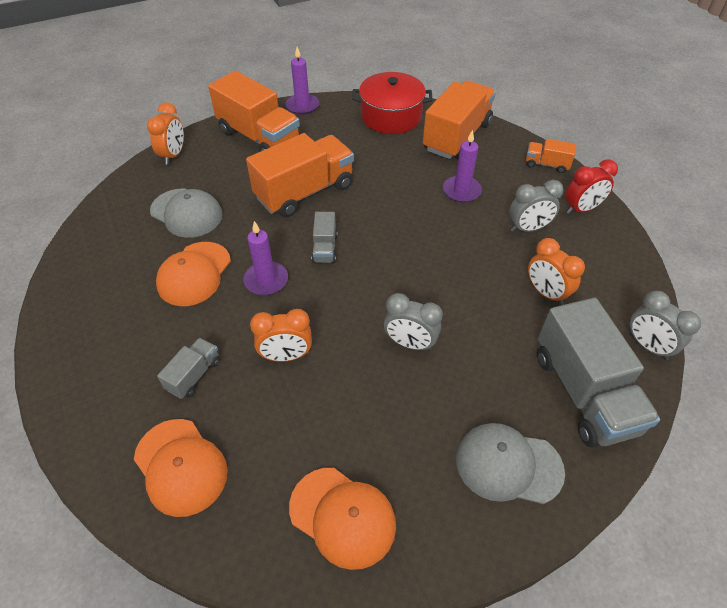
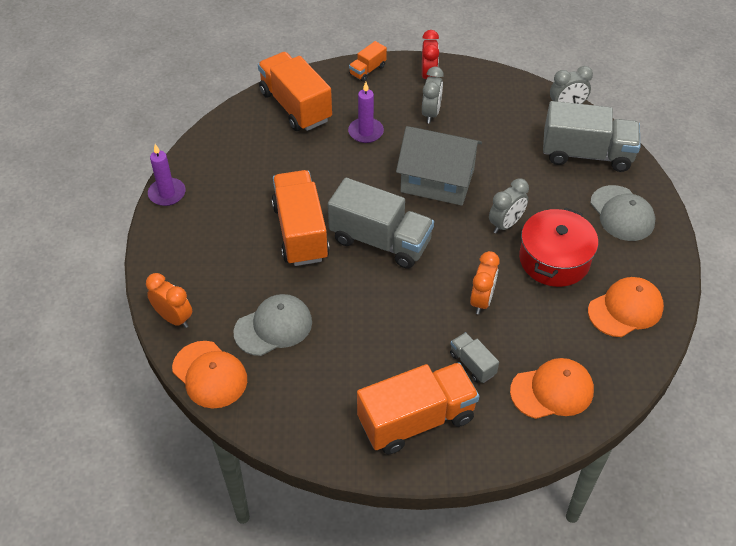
camera: 65 degrees left, 0 degrees up
(194, 274) = (359, 339): orange cap -> orange cap (210, 374)
(259, 137) = (194, 242): orange truck -> orange truck (416, 420)
(266, 280) = (395, 291): purple candle -> none
(325, 248) = (380, 241): grey truck -> grey truck, size x2.12
(391, 116) = (234, 137): red pot -> red pot (554, 259)
(435, 264) = (437, 181): none -> grey house
(508, 465) = (622, 213): grey cap -> grey cap turned 60 degrees counterclockwise
(546, 293) = (498, 133): orange clock -> none

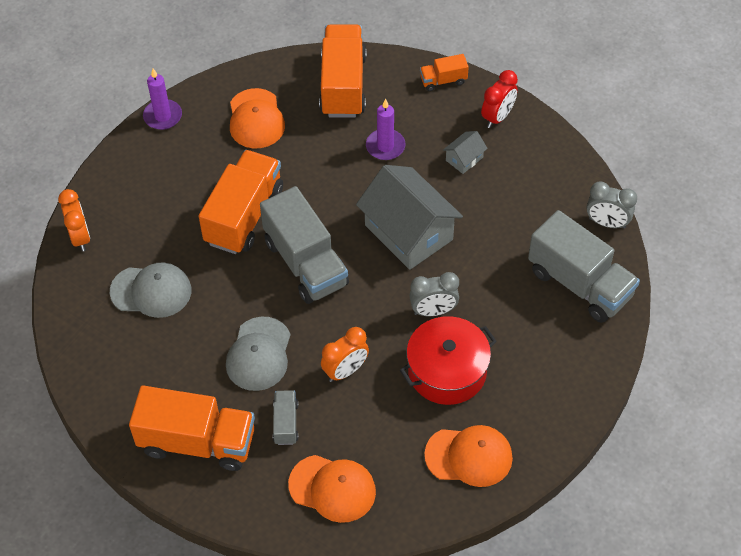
camera: 35 degrees right, 5 degrees up
(210, 374) = (69, 303): orange cap -> orange cap (256, 119)
(431, 113) = (464, 159): grey clock -> grey house
(622, 213) = (556, 363): grey cap -> grey cap (259, 354)

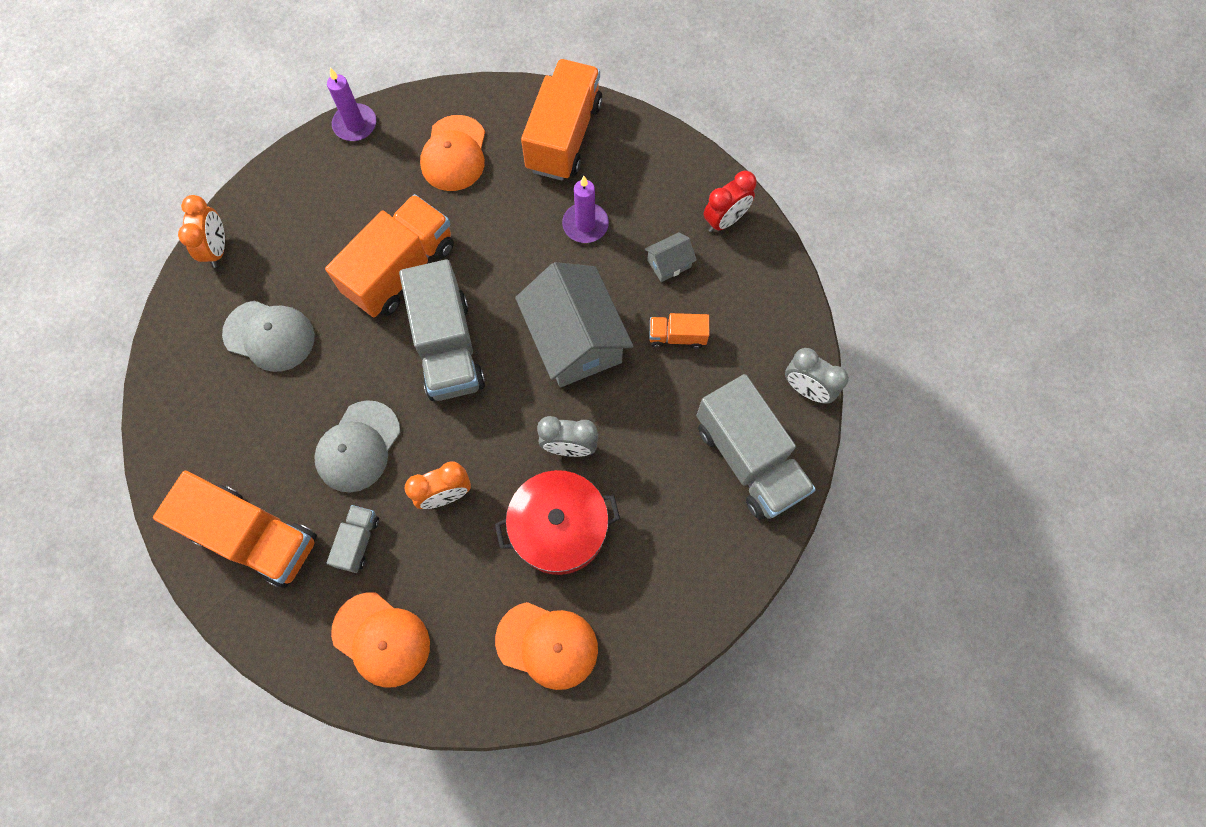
camera: 15 degrees right, 15 degrees up
(443, 80) = (678, 158): orange truck -> orange truck (677, 336)

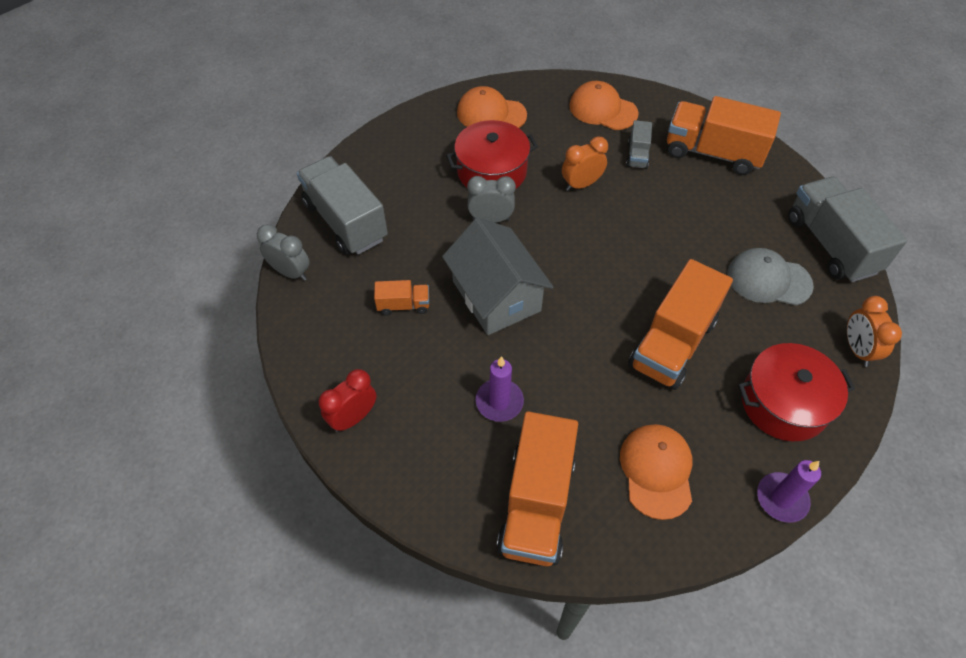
camera: 175 degrees right, 15 degrees down
(316, 202) = (784, 403): none -> red pot
(358, 446) = (659, 208): grey cap -> none
(448, 347) = (608, 282): grey truck -> grey truck (831, 244)
(669, 263) = (412, 369): grey house -> none

